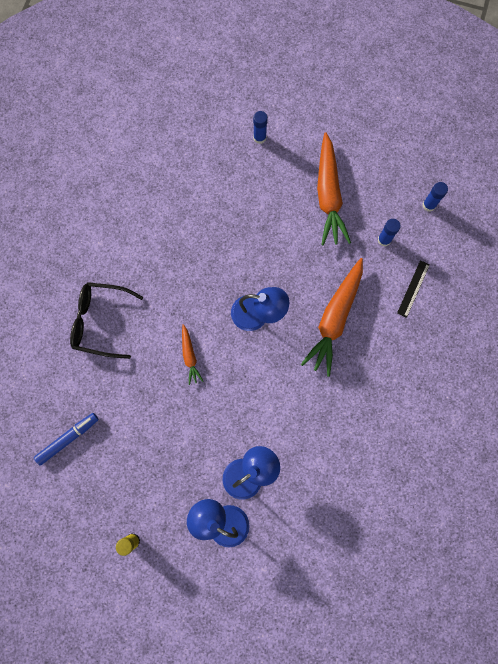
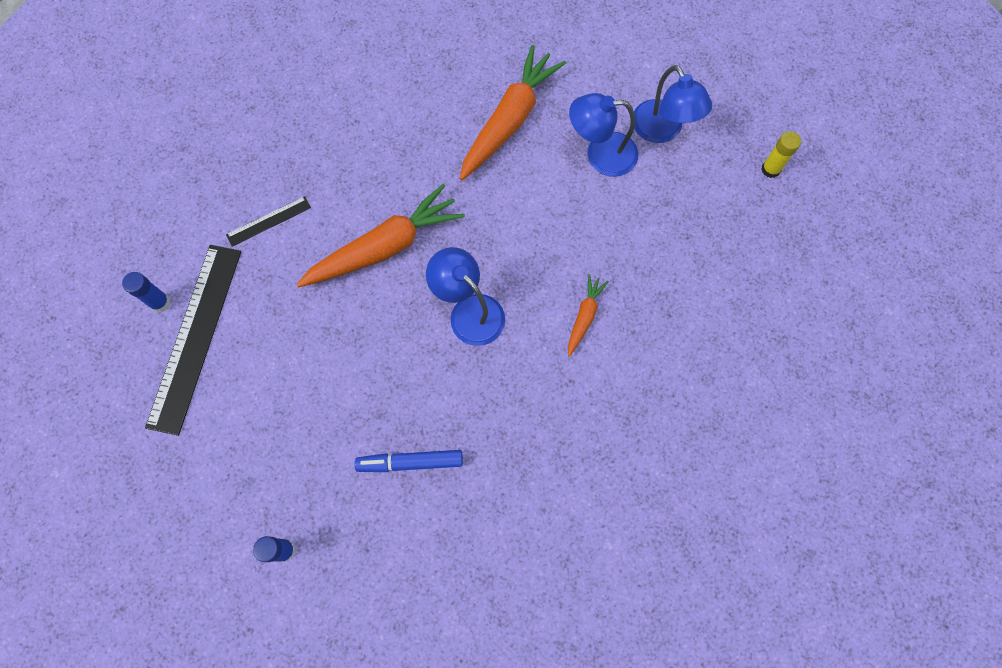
camera: 145 degrees left, 5 degrees down
(68, 439) = (788, 317): blue marker -> blue marker (410, 462)
(101, 321) = (669, 432): black glasses -> none
(328, 195) = (265, 400): orange carrot -> orange carrot (509, 120)
(384, 240) = (250, 297): blue glue stick -> none
(393, 201) = (196, 336): none -> black ruler

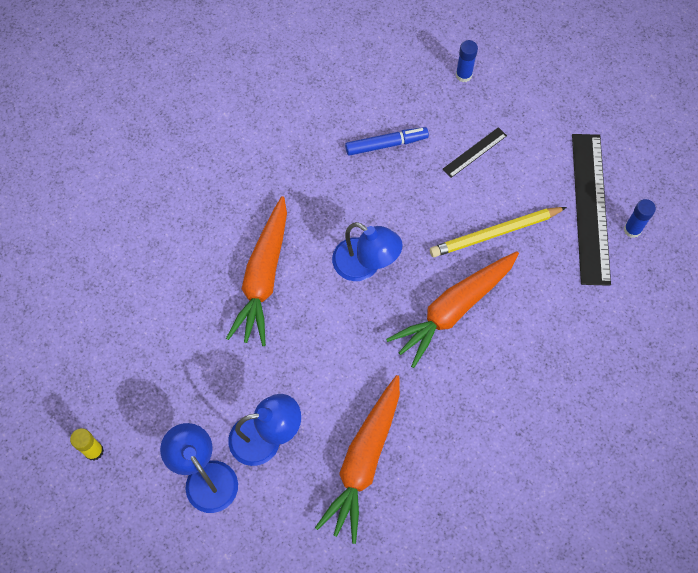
camera: 170 degrees right, 5 degrees down
(269, 221) = (567, 316): black ruler -> black ruler (474, 152)
(314, 324) = (495, 233): none -> yellow pencil
(584, 316) = (263, 277): orange carrot -> orange carrot, size x2.05

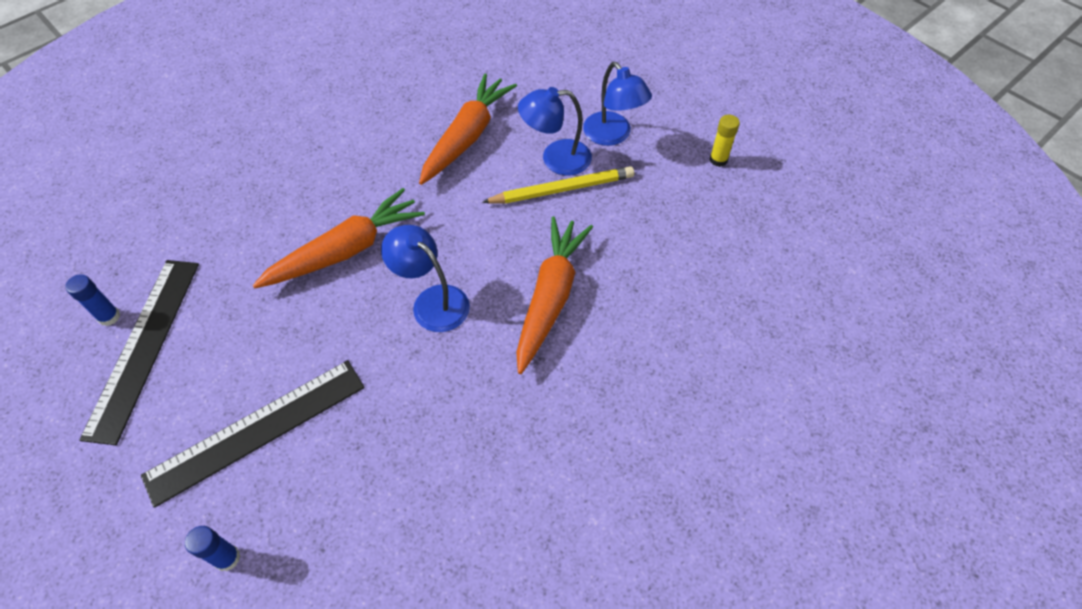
camera: 175 degrees left, 10 degrees down
(386, 144) = (372, 452): blue marker -> none
(474, 152) = (257, 430): black ruler -> black ruler, size x2.16
(495, 233) = (271, 325): yellow pencil -> yellow pencil (562, 189)

